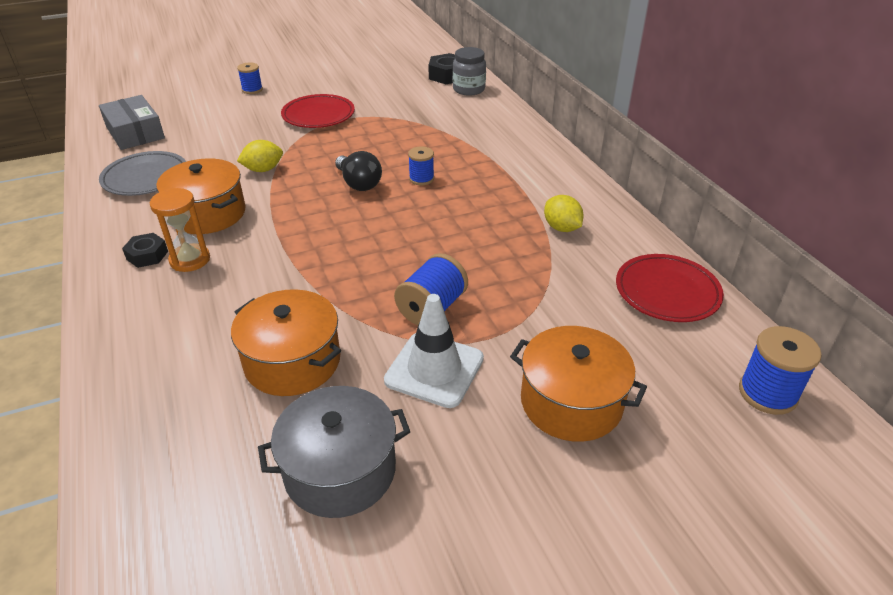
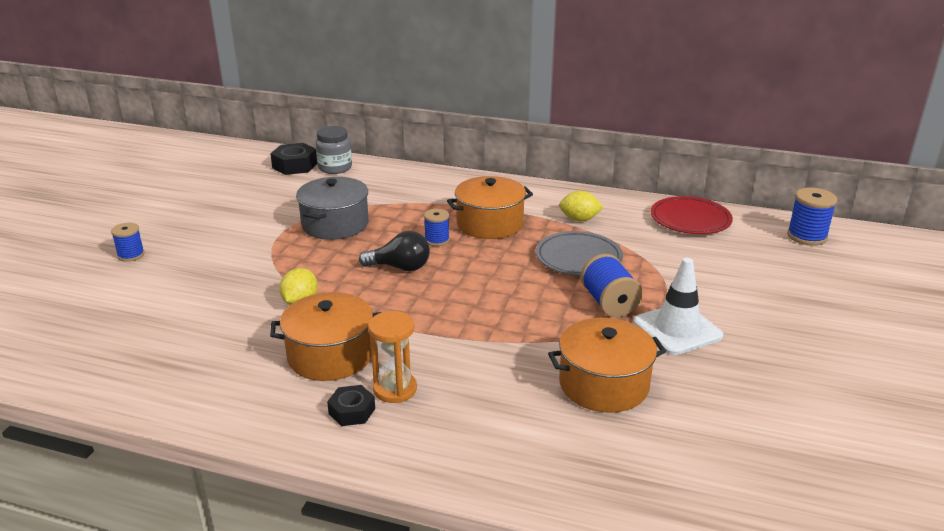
camera: 50 degrees left, 10 degrees down
(135, 132) = (86, 349): grey box -> none
(145, 178) = (200, 370): grey plate -> grey plate (578, 258)
(318, 115) = (251, 242): red plate -> none
(340, 470) = (742, 406): grey pot -> grey pot (335, 224)
(571, 402) = (757, 295): orange pot -> orange pot (490, 224)

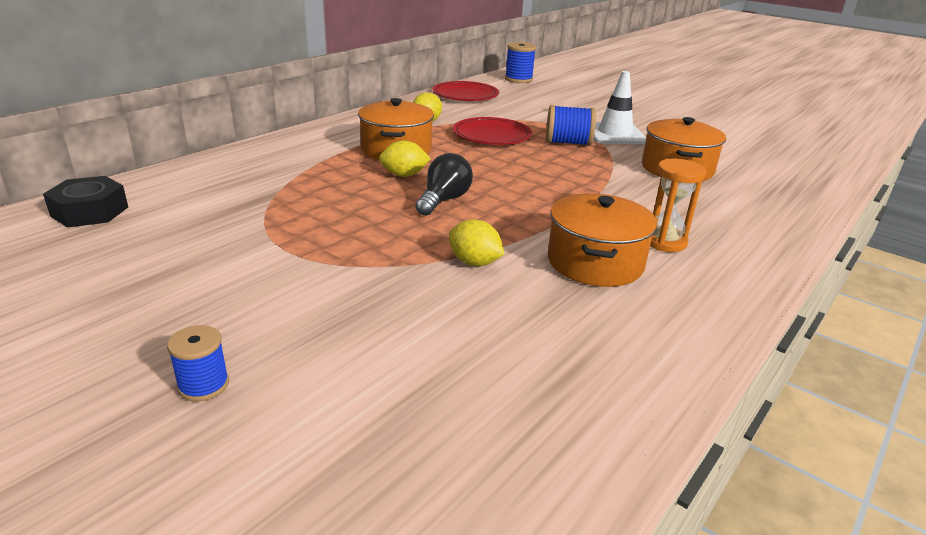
camera: 70 degrees left, 0 degrees up
(335, 168) = (146, 190): grey jar -> none
(335, 224) = (305, 215): grey pot -> none
(352, 411) = (696, 267): black nut -> none
(437, 240) = (404, 175): blue spool -> yellow lemon
(578, 258) = (491, 136): grey plate -> red plate

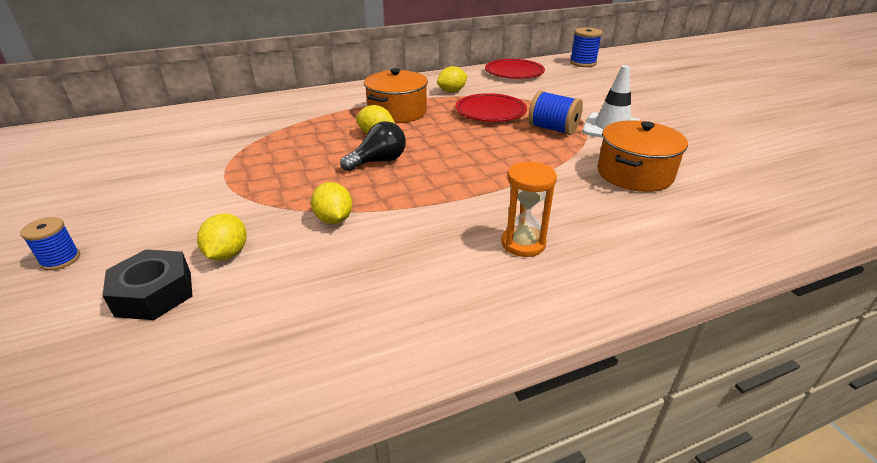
camera: 30 degrees right, 5 degrees up
(90, 211) = (154, 124): black nut -> black nut (154, 293)
(409, 321) = (227, 254): none -> yellow lemon
(595, 262) = (431, 246): orange pot -> none

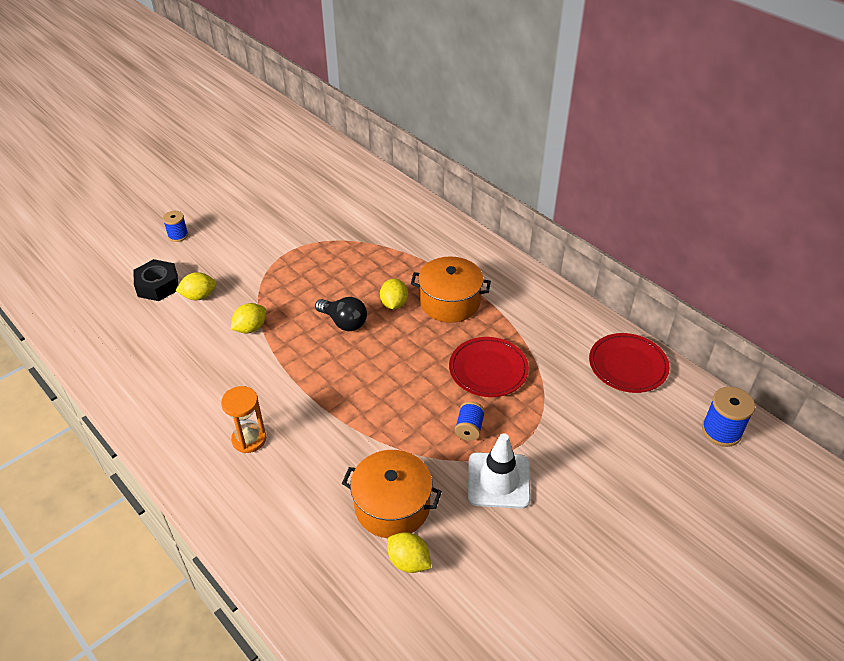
camera: 70 degrees right, 10 degrees up
(452, 91) = (528, 326): yellow lemon -> yellow lemon (409, 561)
(553, 129) = (469, 428): blue spool -> blue spool, size x0.65

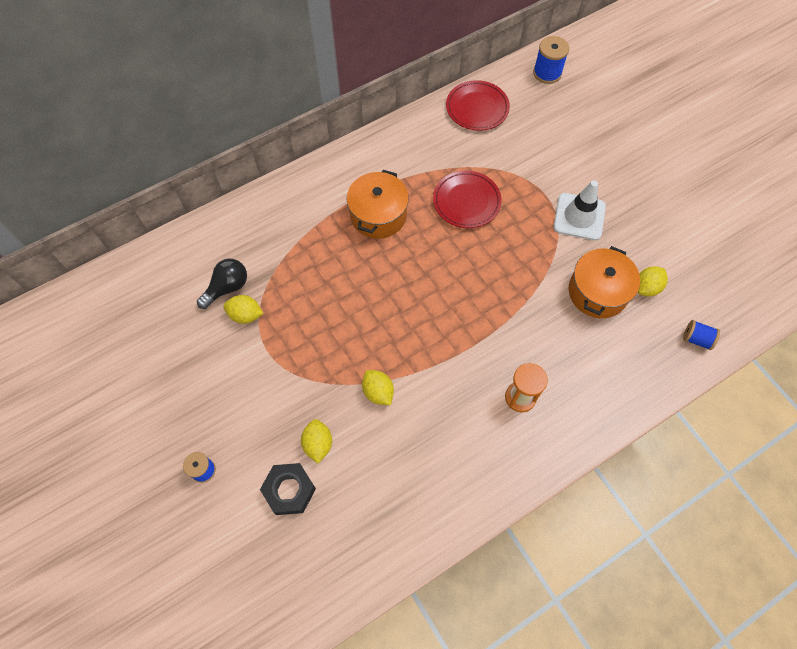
camera: 80 degrees left, 20 degrees up
(344, 322) = (387, 306): black light bulb -> black light bulb (227, 288)
(394, 304) = (371, 260): yellow lemon -> yellow lemon (245, 315)
(469, 428) = (527, 227): blue spool -> blue spool (696, 339)

